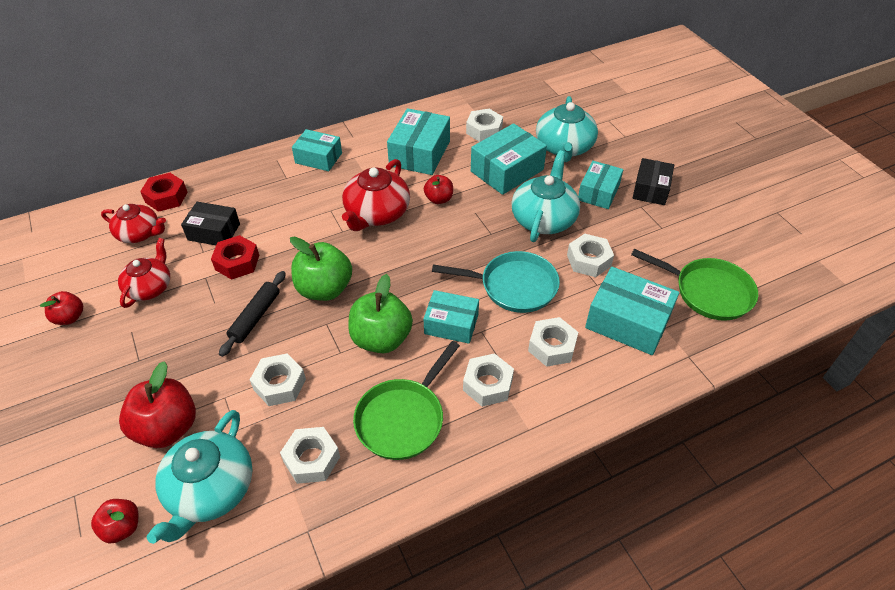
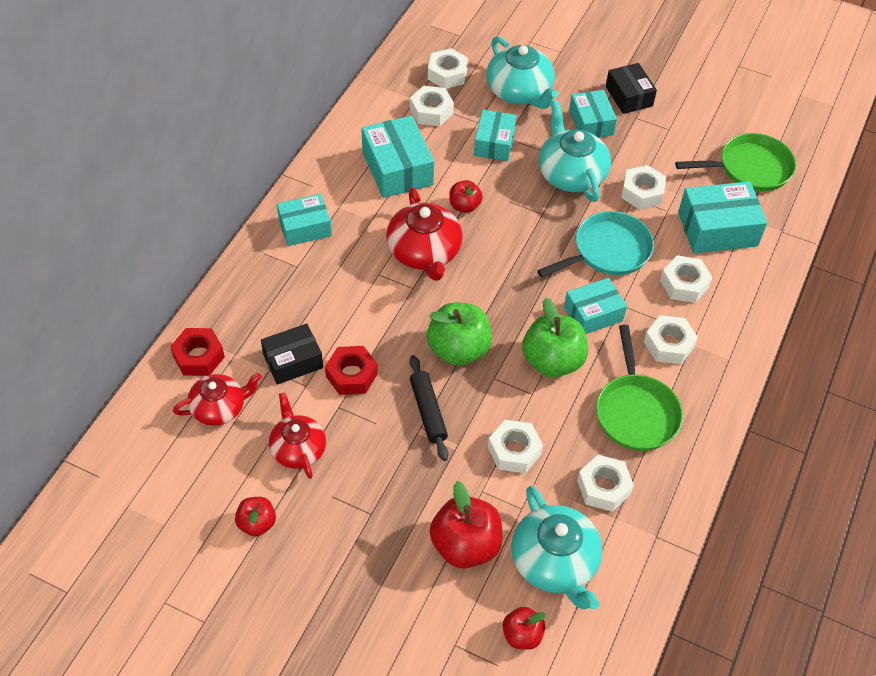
camera: 40 degrees left, 5 degrees up
(507, 170) = (494, 143): turquoise box -> turquoise box, size x0.66
(522, 113) = (447, 74): none -> white nut

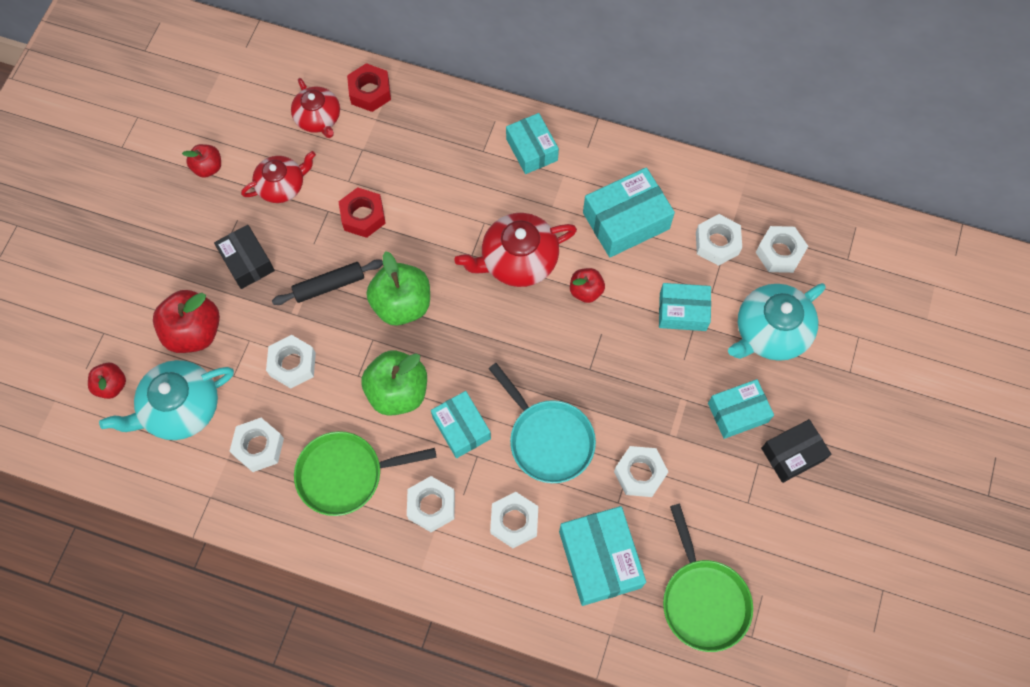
camera: 85 degrees right, 15 degrees up
(293, 361) = (373, 166): black box -> black box (247, 262)
(571, 174) = (653, 395): turquoise teapot -> none

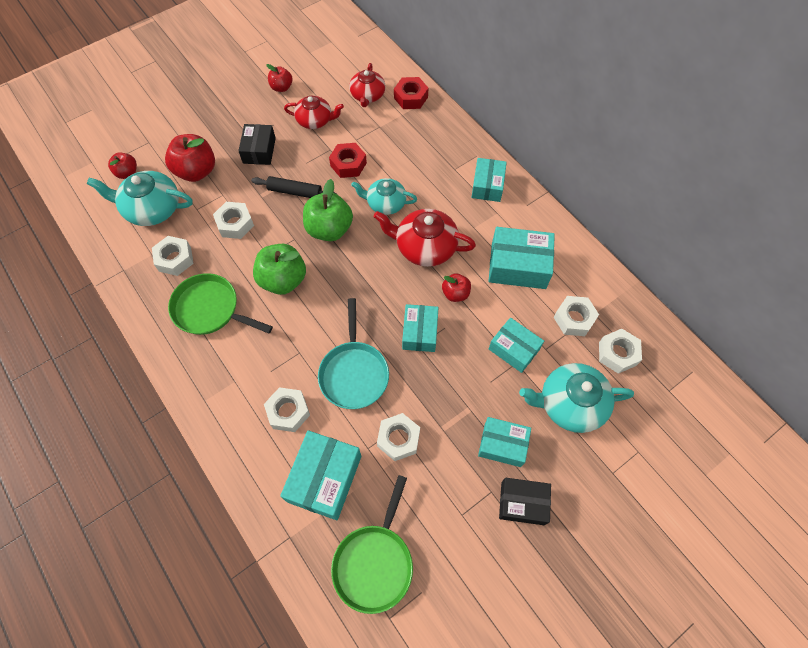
camera: 35 degrees right, 5 degrees down
(431, 506) = (245, 364): white nut -> none
(439, 237) = (385, 203): none -> turquoise teapot
(461, 428) = (304, 328): turquoise box -> turquoise box (420, 332)

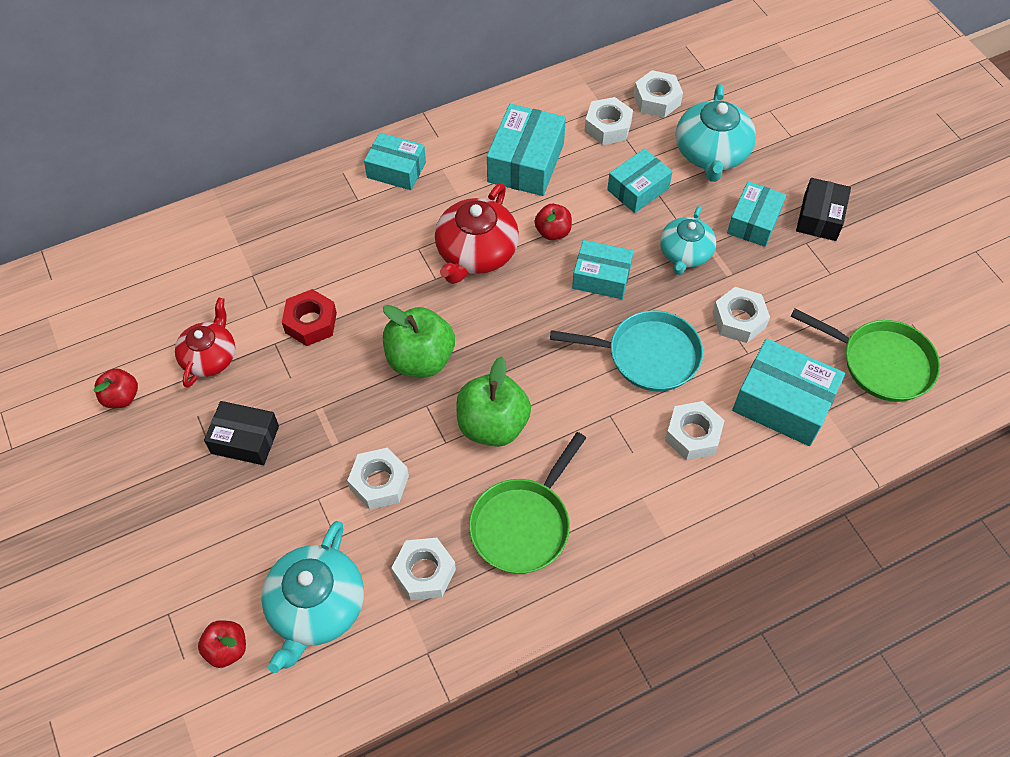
camera: 80 degrees left, 5 degrees down
(196, 171) = (258, 535): red apple -> none
(295, 192) = (341, 397): black rolling pin -> none
(367, 95) = (185, 282): red teapot -> none
(385, 203) = (394, 286): turquoise teapot -> turquoise teapot (685, 253)
(411, 97) = (210, 229): red nut -> none

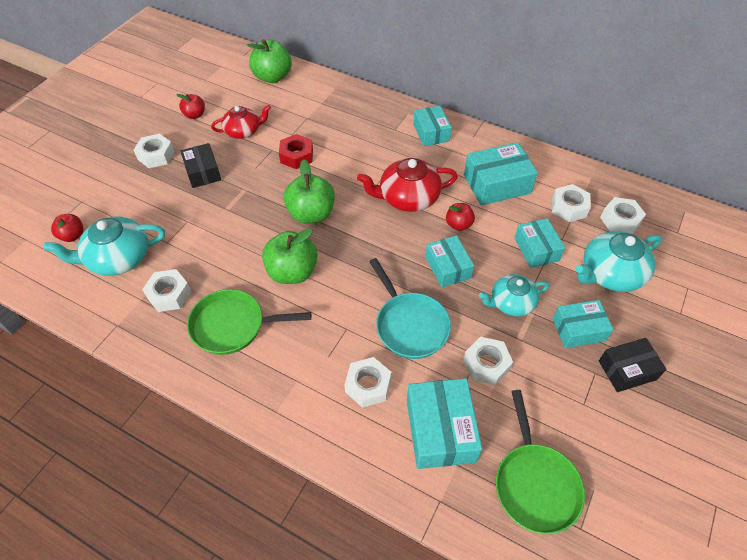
camera: 55 degrees right, 5 degrees down
(134, 270) = (272, 77): none -> green apple
(379, 482) = (215, 241): white nut -> white nut (156, 155)
(638, 189) = (536, 249): turquoise box -> turquoise box turned 60 degrees clockwise

